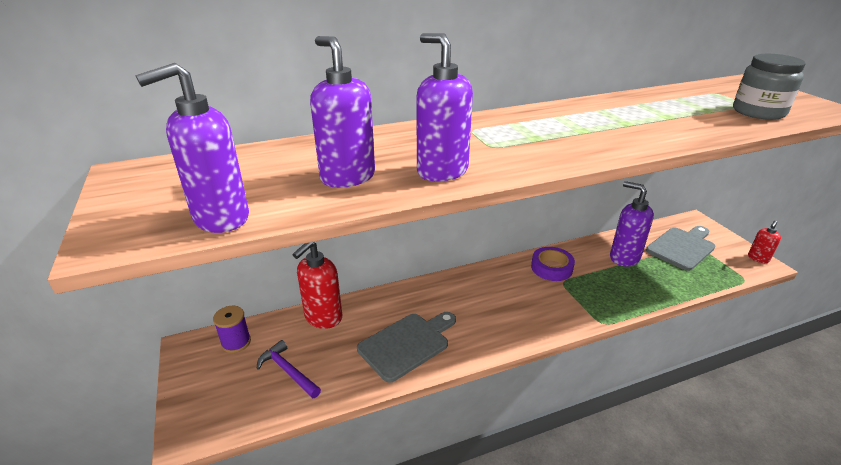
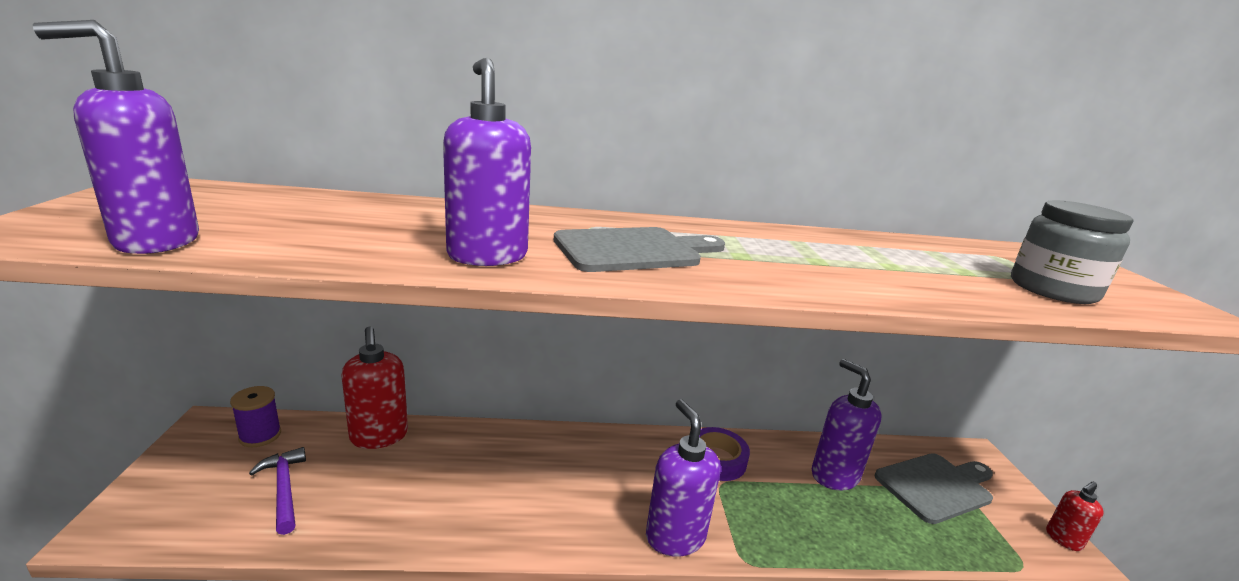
camera: 15 degrees right, 10 degrees down
(323, 317) = (379, 436): red soap dispenser -> red soap dispenser turned 75 degrees counterclockwise
(347, 177) = (364, 237): purple soap dispenser -> purple soap dispenser (675, 536)
(407, 344) = (451, 502): grey cutting board -> grey cutting board (634, 250)

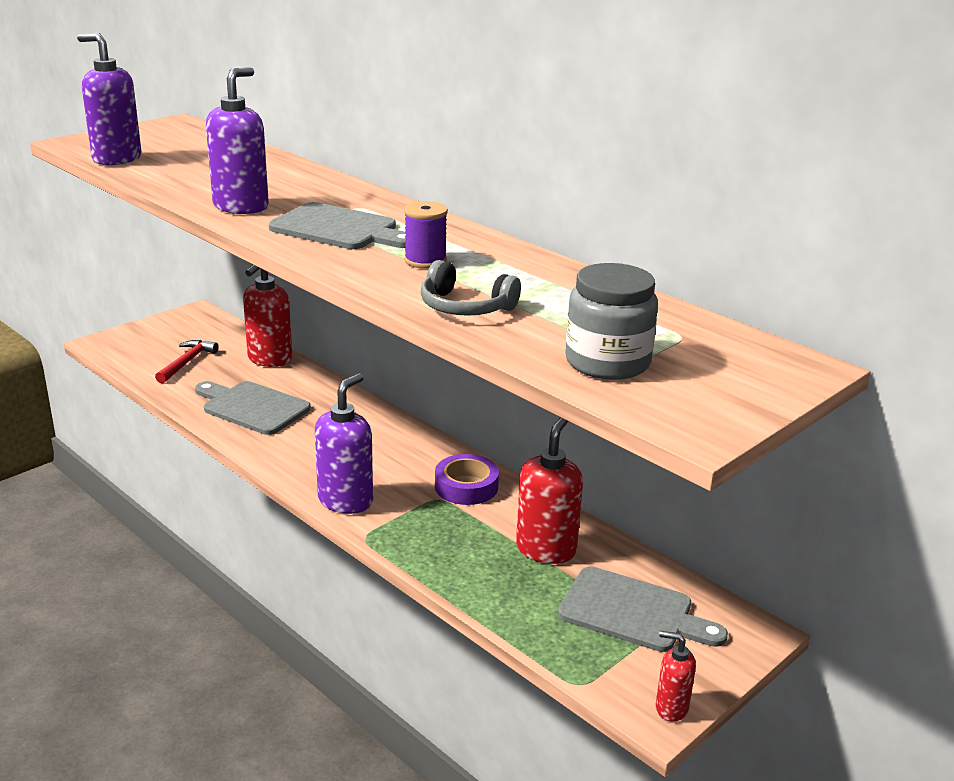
camera: 50 degrees right, 5 degrees up
(260, 435) = (212, 330): purple spool -> purple spool (425, 261)
(284, 489) = (187, 362): purple hammer -> red hammer
(442, 497) = (252, 407): none -> grey cutting board
(834, 475) = (546, 549): purple soap dispenser -> red soap dispenser
(898, 284) = (465, 307): none -> grey headphones

